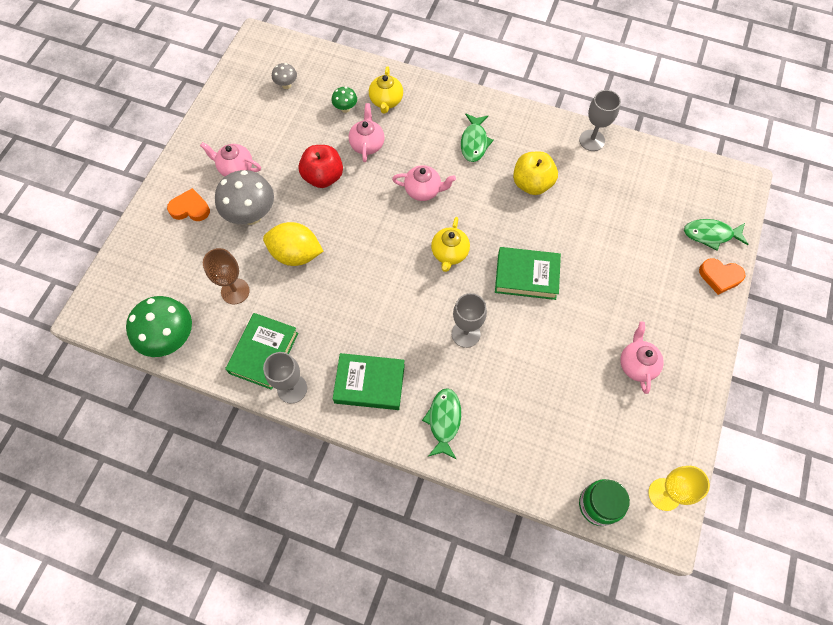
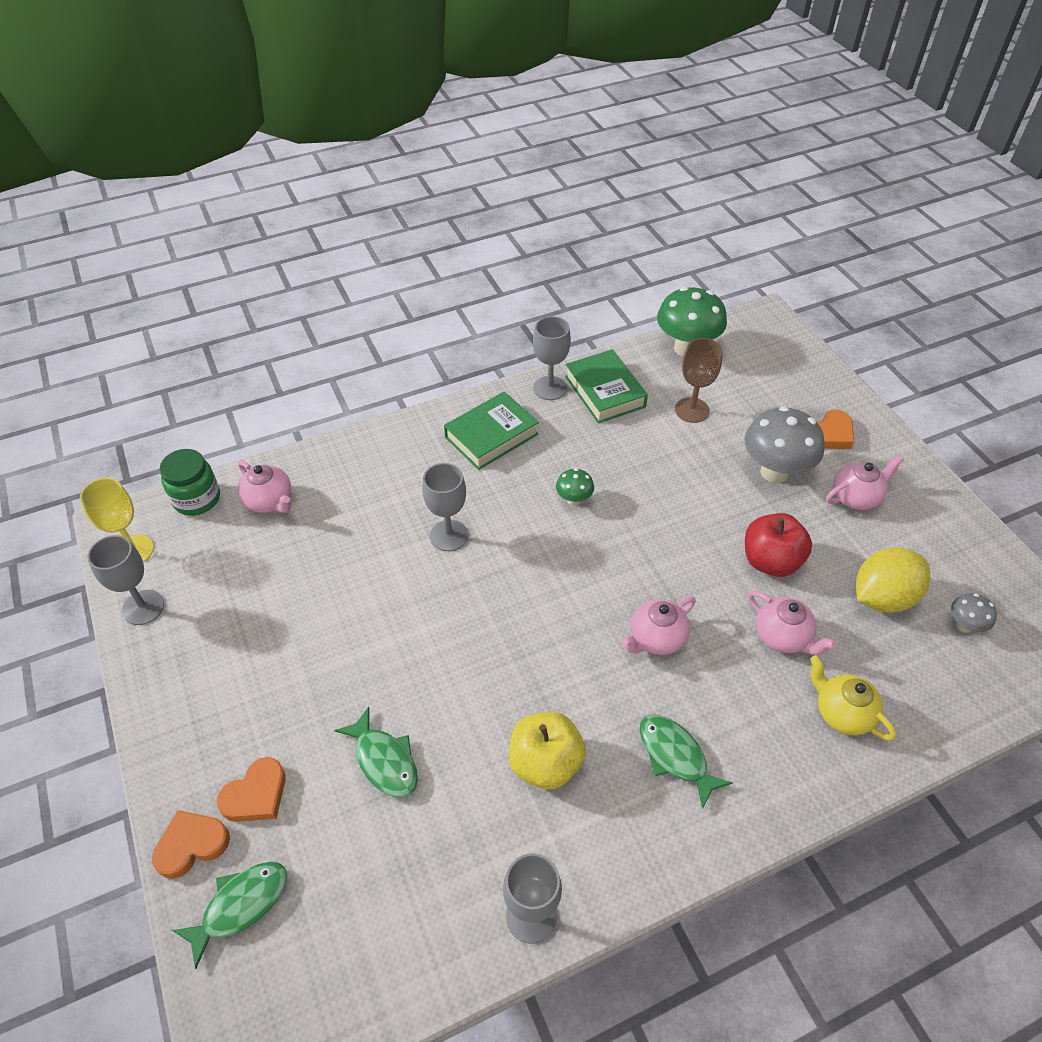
camera: 135 degrees right, 15 degrees down
(296, 254) = (688, 475): yellow lemon -> yellow lemon (882, 597)
(345, 108) = (866, 658): green mushroom -> green mushroom (574, 500)
(444, 421) = (397, 458): green fish -> green fish (384, 760)
(449, 253) = (548, 595): yellow teapot -> none
(526, 276) = (442, 640): green book -> none
(636, 364) = (239, 645): pink teapot -> pink teapot (270, 501)
(676, 275) = (256, 795): none -> orange heart
(679, 440) = (143, 607): none -> grey goblet

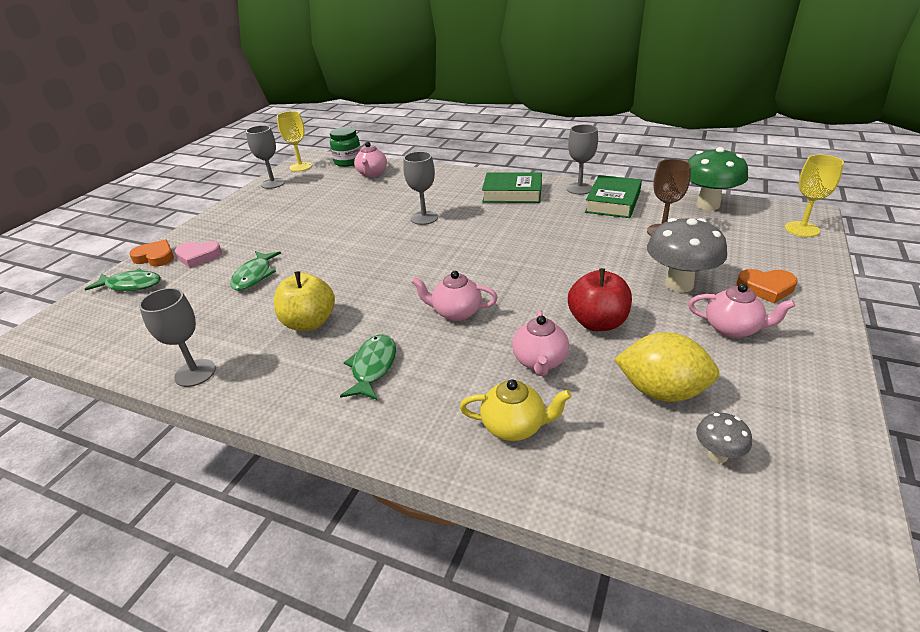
camera: 50 degrees right, 15 degrees down
(256, 795) = (198, 256): orange heart -> pink heart
(574, 500) = (513, 235): green mushroom -> none
(783, 342) = (802, 229): none -> yellow goblet
(842, 713) = (514, 426): yellow teapot -> yellow teapot turned 90 degrees clockwise

